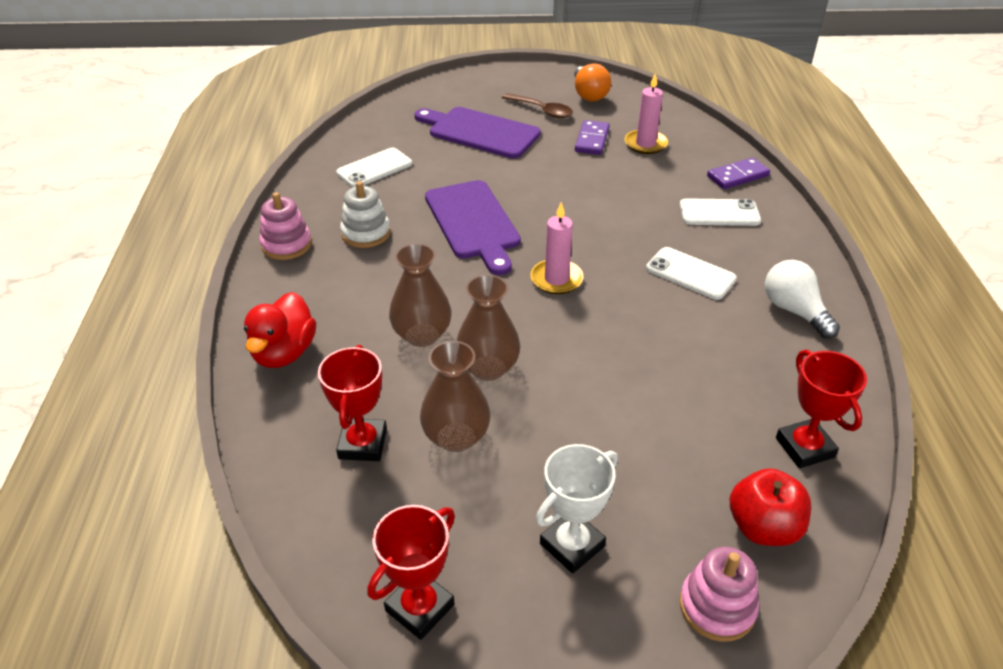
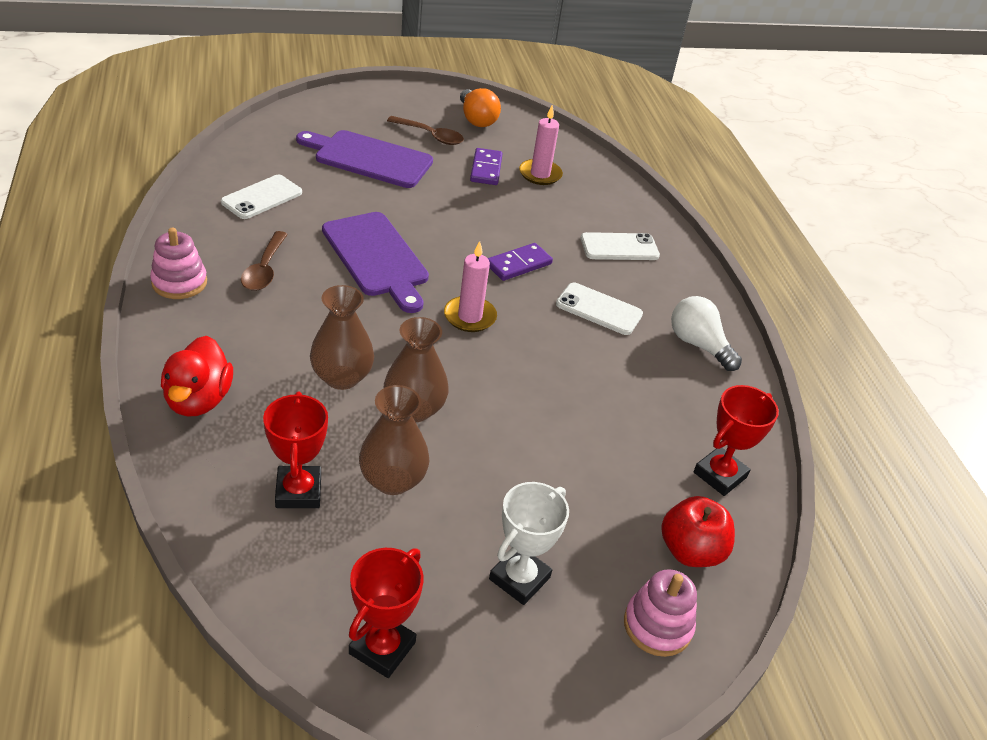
camera: 15 degrees left, 0 degrees up
(366, 233) = (264, 269): white stacking toy -> brown spoon
(737, 176) = (633, 209): purple domino -> purple domino (518, 264)
(805, 447) = (720, 475): red trophy -> red trophy turned 75 degrees clockwise

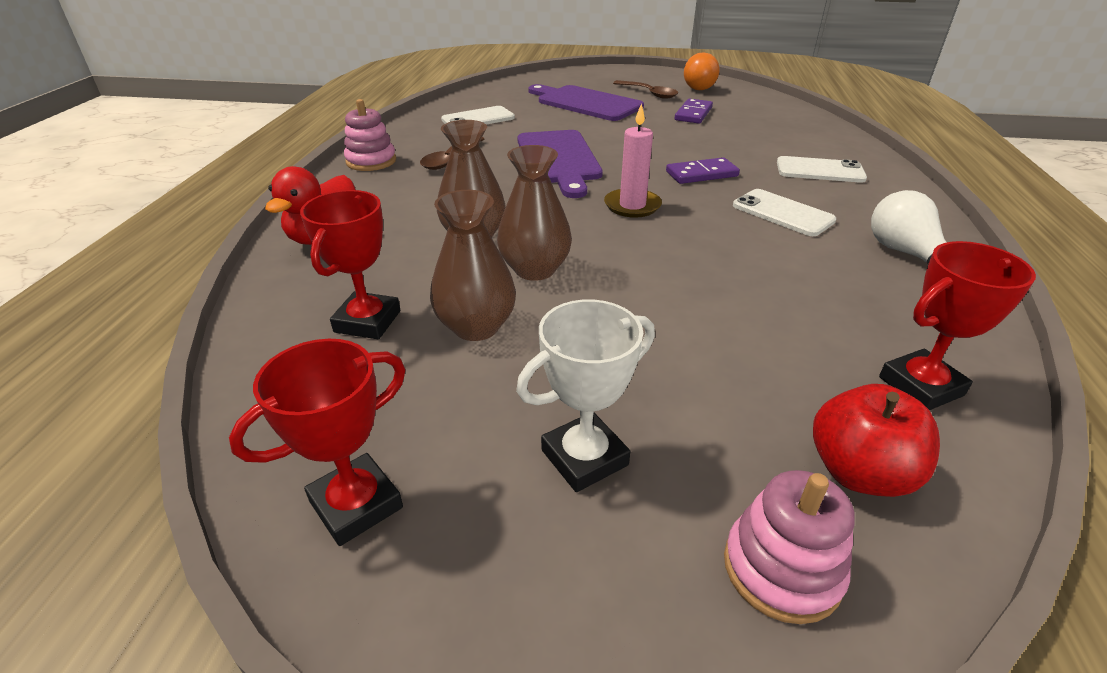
camera: 25 degrees right, 5 degrees down
(540, 174) = (747, 119): pink candle -> none

